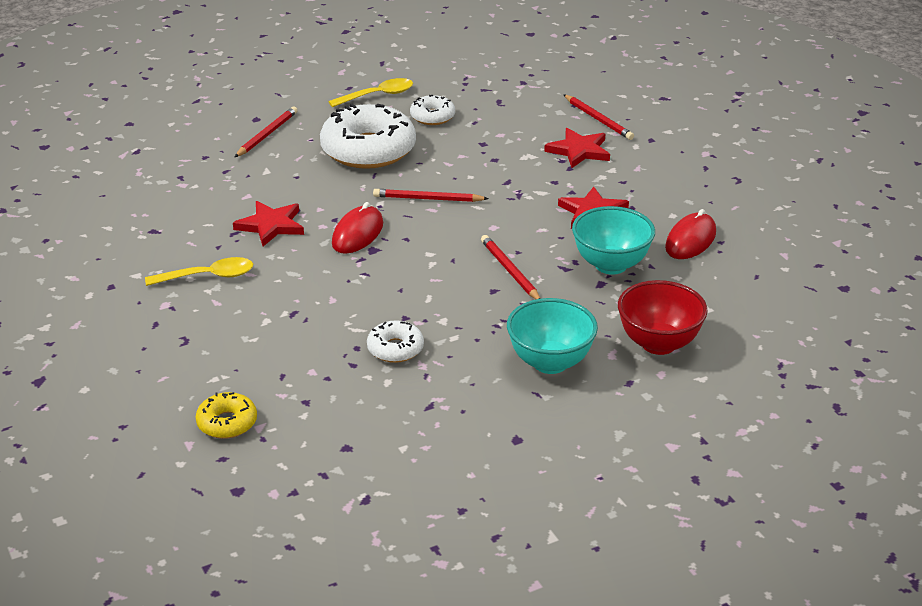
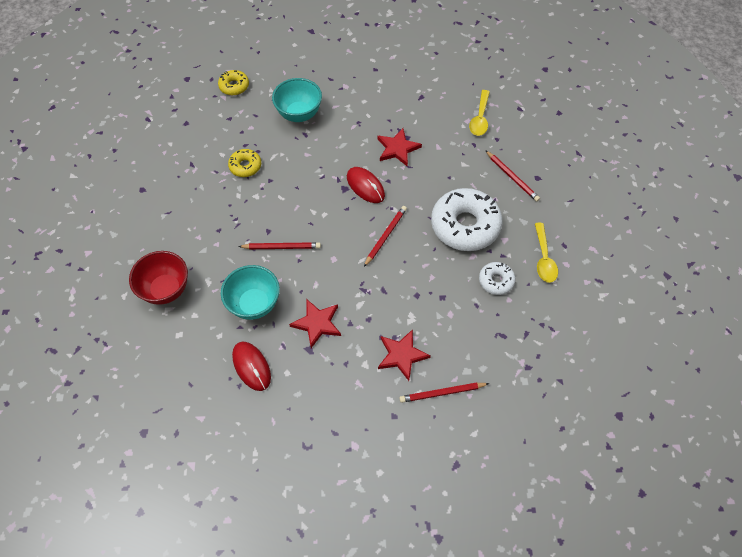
camera: 115 degrees right, 25 degrees up
(208, 276) = (361, 108): yellow spoon -> yellow spoon (480, 118)
(395, 349) = (245, 166): white donut -> yellow donut
(550, 362) = (187, 229): turquoise bowl -> turquoise bowl (299, 114)

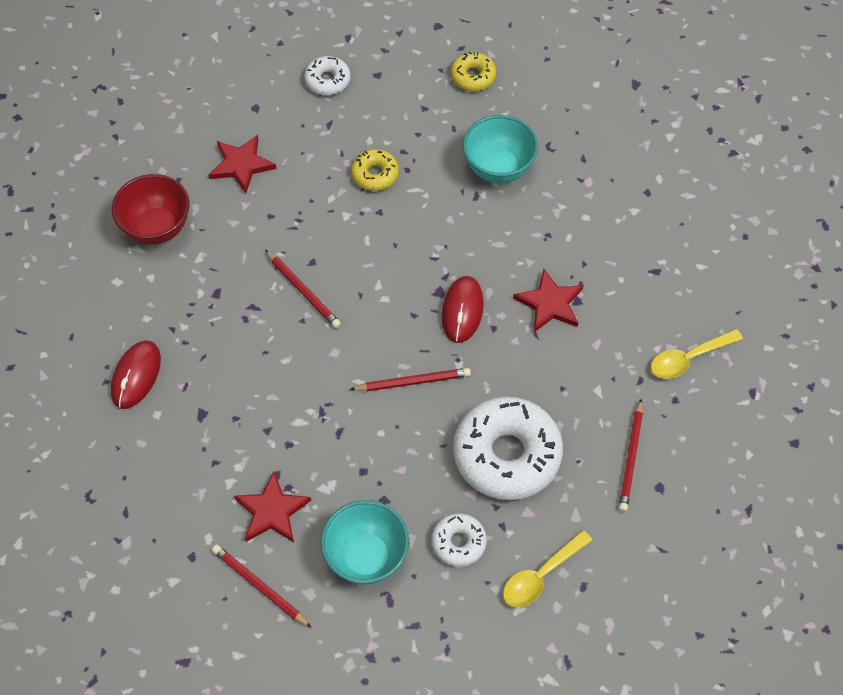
camera: 50 degrees right, 0 degrees up
(164, 146) = (327, 80): none -> white donut
(254, 304) = (210, 321): turquoise bowl -> turquoise bowl (366, 557)
(317, 323) = (239, 398): red star -> red star (241, 165)

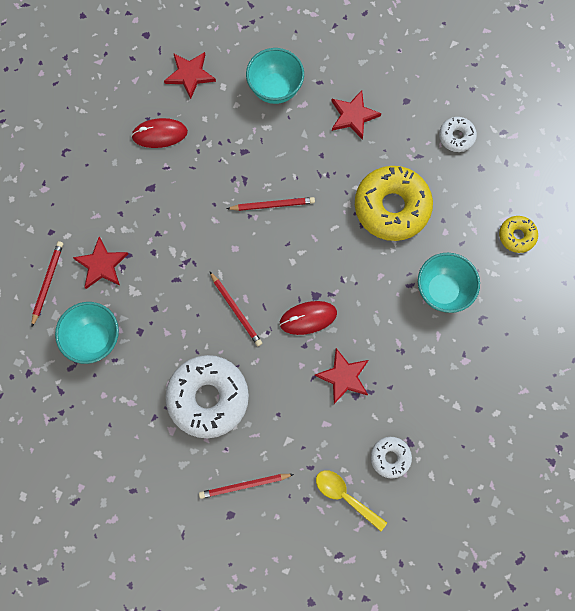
camera: 65 degrees right, 15 degrees up
(78, 311) = (190, 75): none -> red star
(157, 228) = (275, 89): red bowl -> turquoise bowl
(303, 291) = (272, 205): red pencil -> red pencil turned 120 degrees counterclockwise
(375, 174) = (392, 207): yellow donut -> yellow donut, size x2.03
(458, 543) = (129, 394): white donut -> white donut (390, 457)
(540, 575) = (128, 458): yellow spoon -> none

